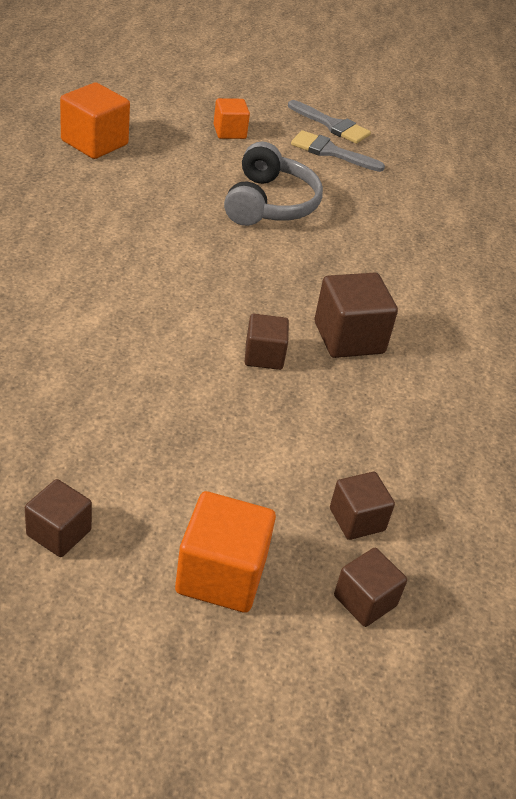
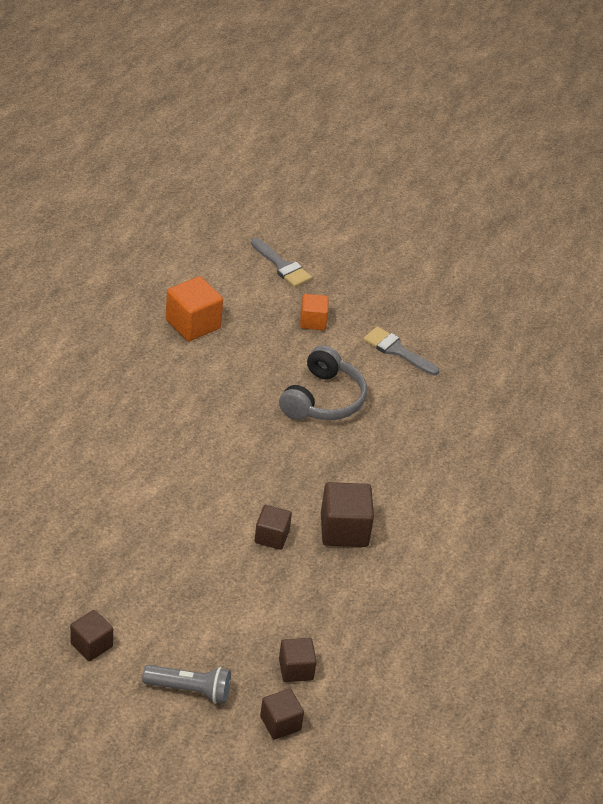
camera: 15 degrees right, 0 degrees up
(221, 575) = (189, 690): orange cube -> grey flashlight
(332, 125) = (409, 321): grey brush -> grey brush (282, 266)

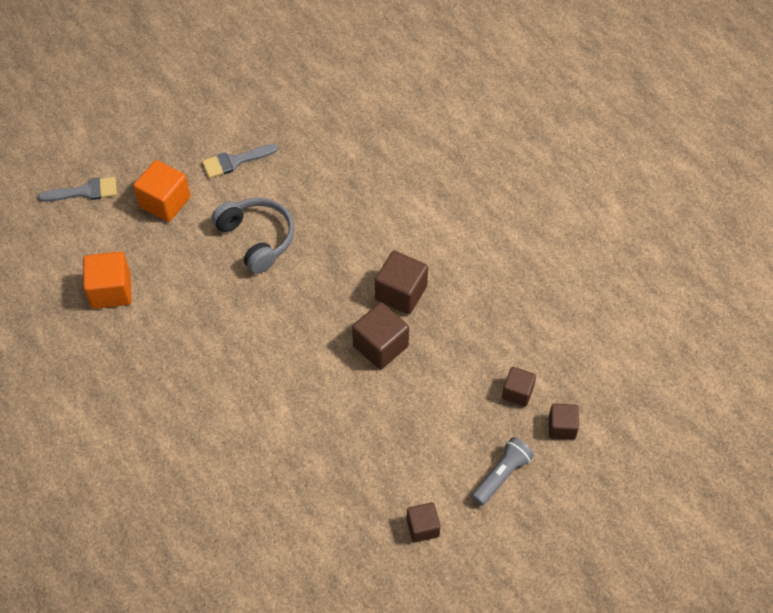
camera: 55 degrees left, 15 degrees up
(271, 536) = (380, 346): brown cube -> brown cube, size x1.60
(313, 321) = (165, 202): orange cube -> orange cube, size x1.60

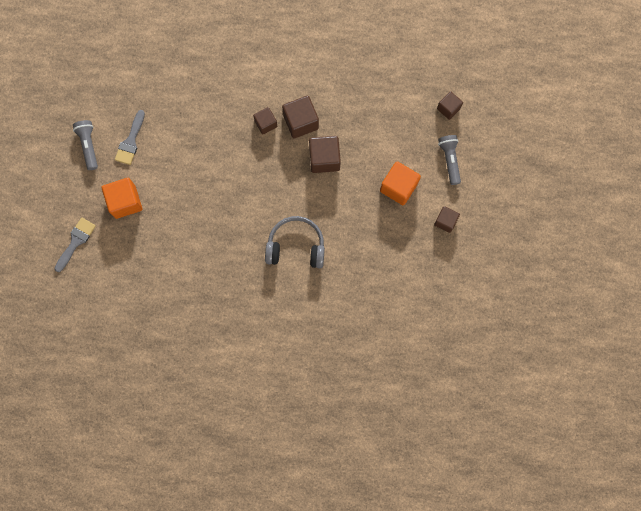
camera: 50 degrees left, 20 degrees up
(111, 291) = (162, 275): orange cube -> orange cube (398, 187)
(198, 131) = (89, 146): none -> grey flashlight
(257, 239) = (197, 170): grey headphones -> grey headphones (296, 246)
(517, 392) = (411, 113): brown cube -> brown cube (266, 124)

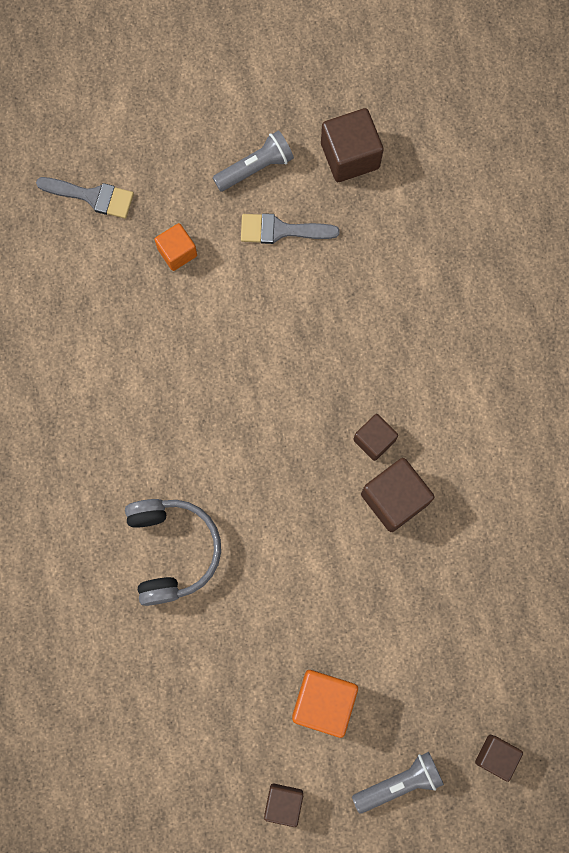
camera: 75 degrees right, 0 degrees up
(125, 202) = (177, 252): orange cube -> orange cube, size x0.62
(324, 159) = (339, 557): brown cube -> brown cube (350, 155)

